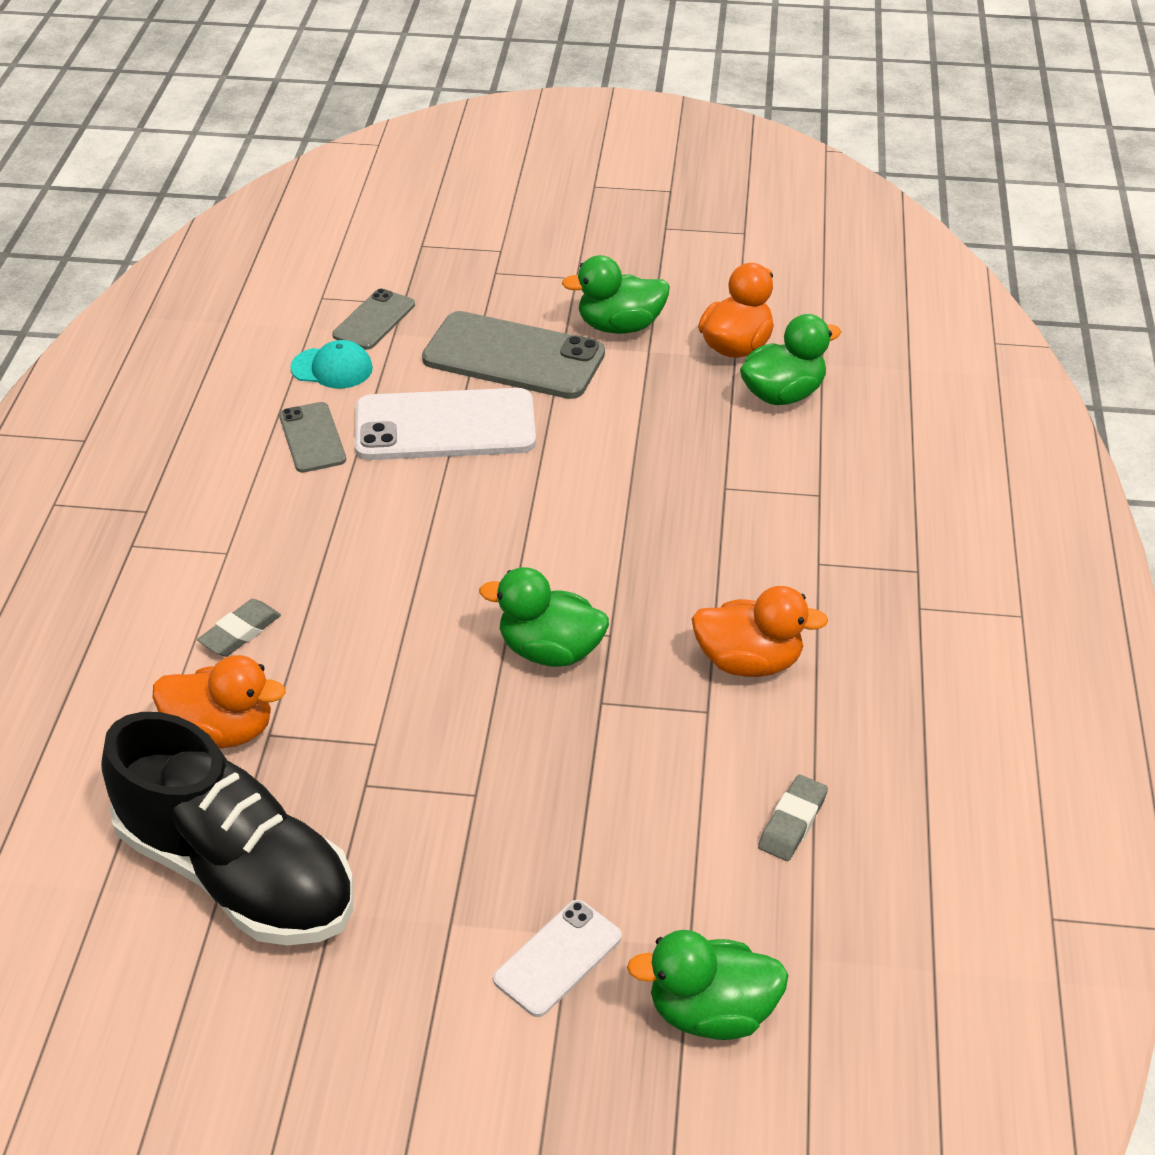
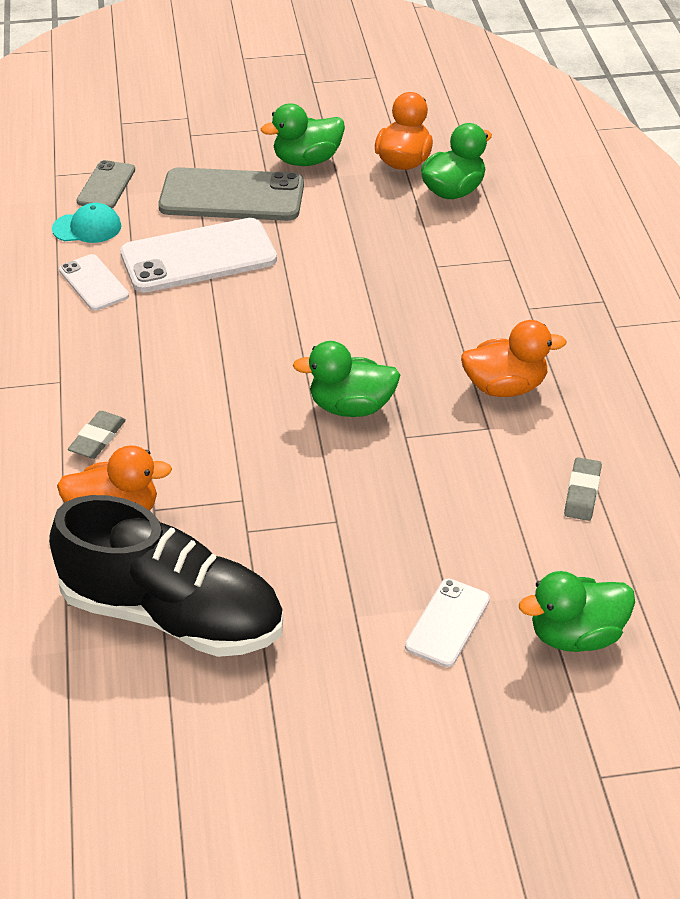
camera: 15 degrees left, 0 degrees up
(312, 438) = (93, 283): grey phone -> white phone

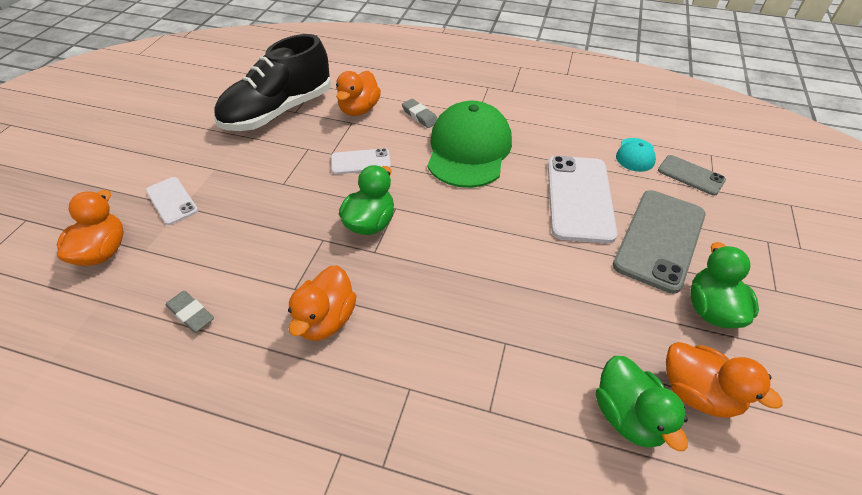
camera: 115 degrees right, 5 degrees up
(93, 283) = (568, 144): white phone -> white phone (360, 162)
(154, 366) = (469, 149): none -> green cap
(575, 635) = (103, 251): green duck -> orange duck

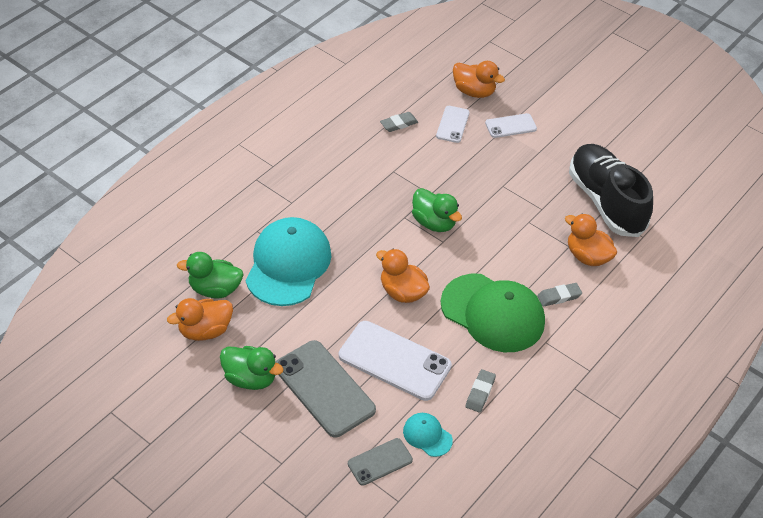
camera: 110 degrees right, 0 degrees up
(326, 319) = (360, 180): orange duck -> orange duck (402, 292)
(360, 162) = (508, 237): white phone -> white phone (452, 124)
(524, 343) = (288, 264): none -> turquoise cap
(563, 136) = (480, 393): none -> grey eraser

